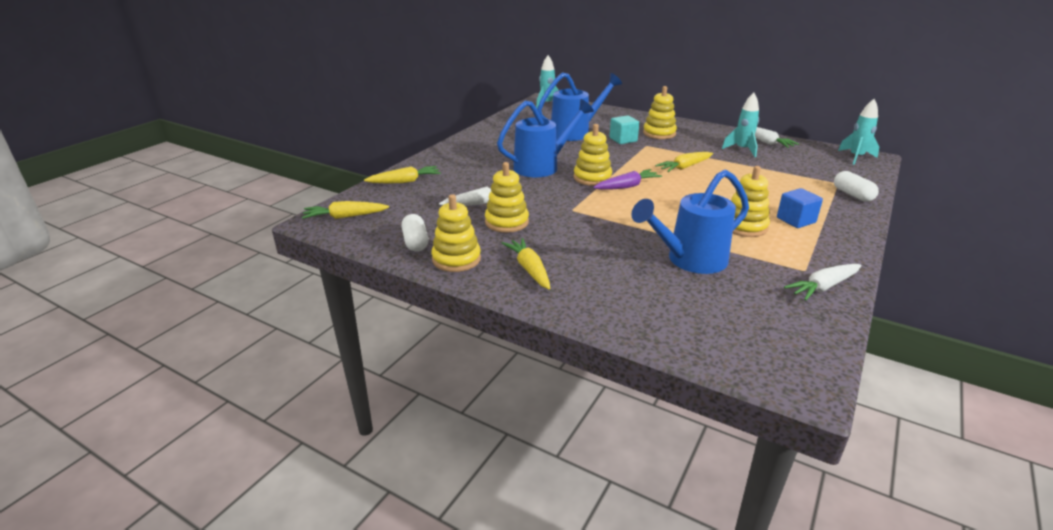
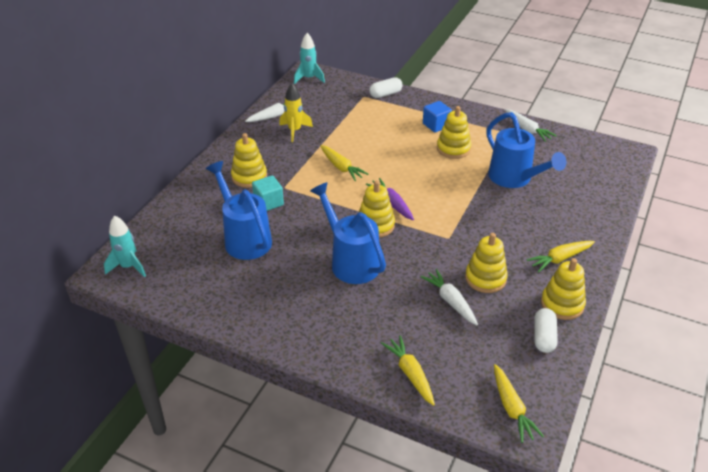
camera: 95 degrees left, 10 degrees up
(415, 242) = (543, 337): white capsule -> white capsule turned 60 degrees counterclockwise
(742, 150) = (294, 131): turquoise rocket -> yellow rocket

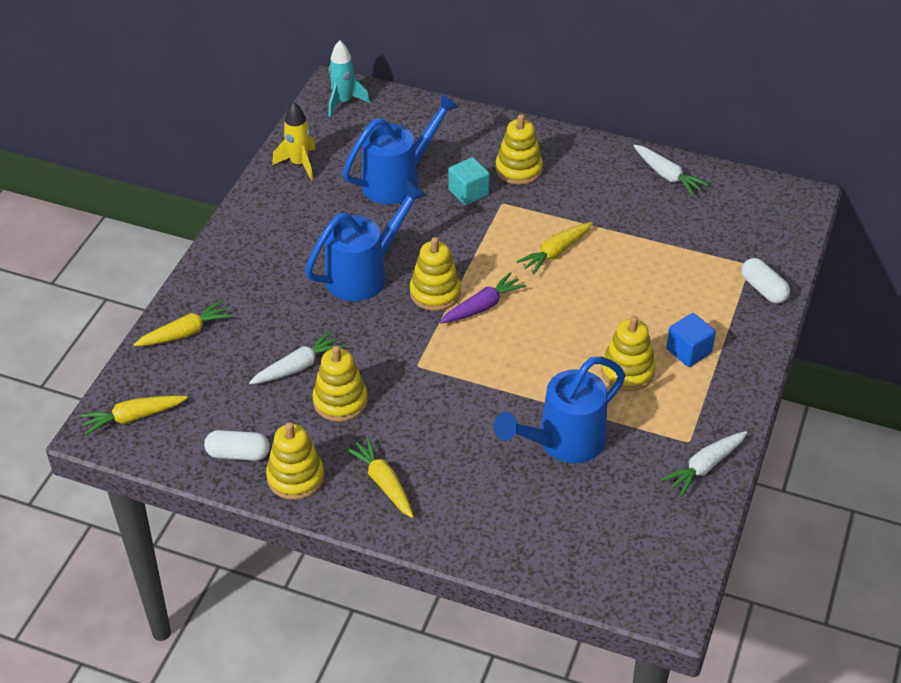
camera: 85 degrees right, 5 degrees up
(294, 131) = (633, 199): yellow rocket -> yellow rocket (299, 164)
(309, 78) = (782, 200): turquoise rocket -> none

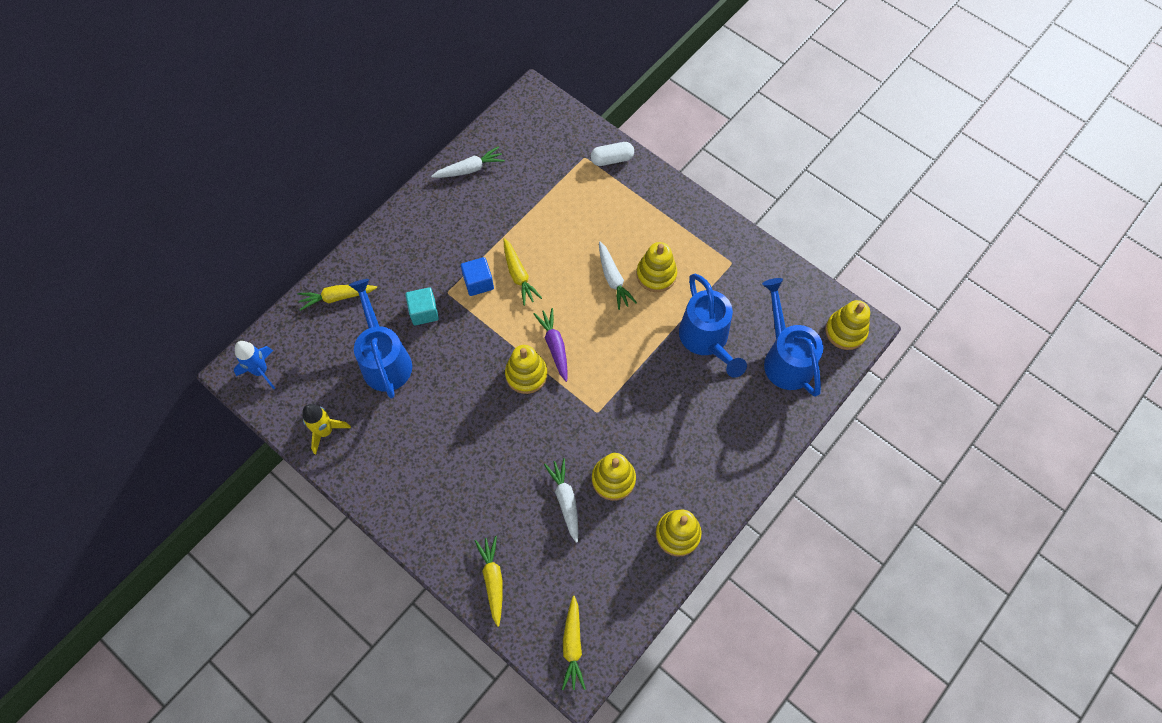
camera: 70 degrees left, 20 degrees up
(238, 454) = (640, 571): white capsule -> none
(343, 102) = (261, 371): turquoise rocket -> blue rocket
(364, 274) = (483, 420): blue watering can -> blue watering can (785, 358)
(383, 483) = (703, 472): yellow carrot -> yellow carrot (337, 297)
(518, 169) = (414, 266): yellow stacking toy -> yellow stacking toy (845, 331)
(688, 351) = (652, 229): blue cube -> blue cube (478, 282)
(705, 467) = (757, 262): white carrot -> white carrot (613, 279)

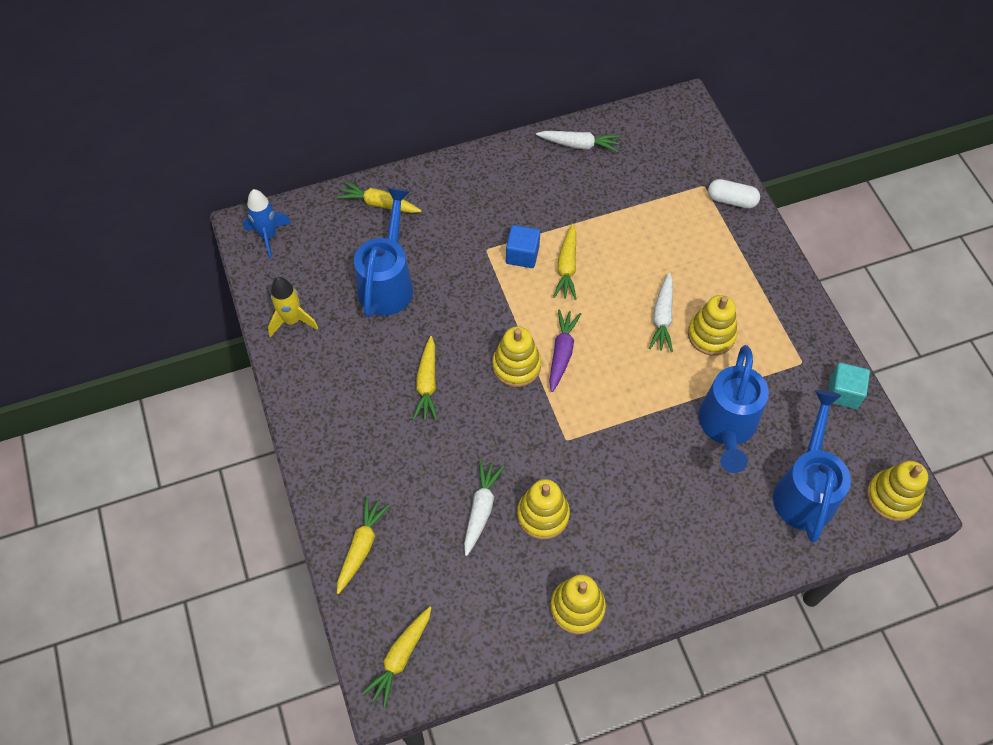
camera: 30 degrees right, 5 degrees down
(424, 312) = (452, 257): turquoise cube -> turquoise cube (843, 393)
(466, 425) = (427, 384): none -> yellow carrot

